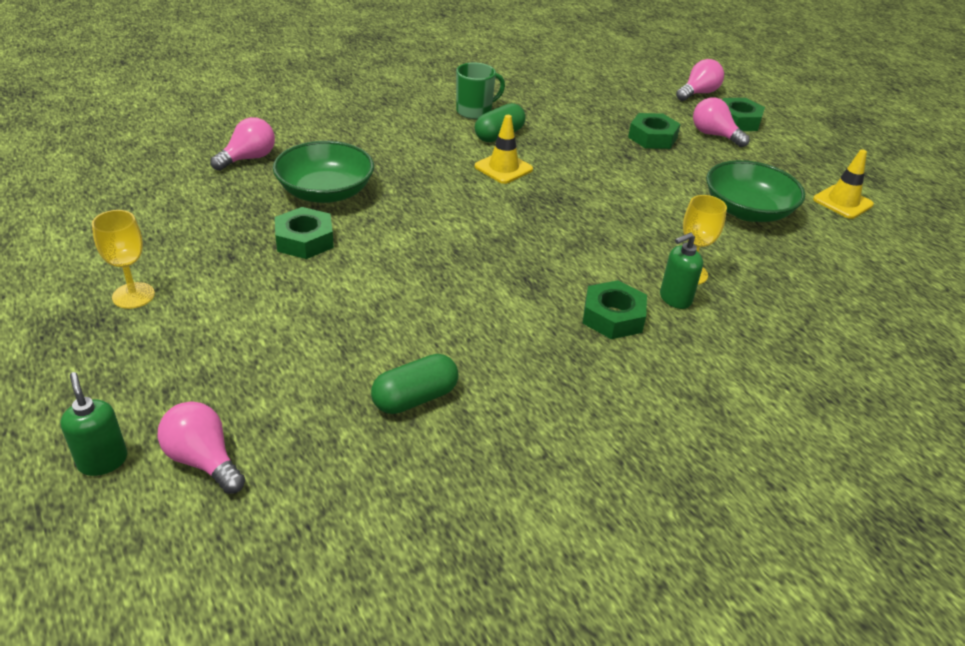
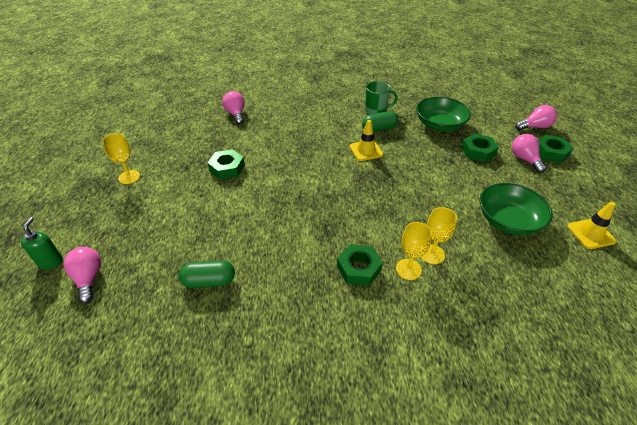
camera: 30 degrees right, 5 degrees up
(248, 158) = (236, 114): pink light bulb -> pink light bulb turned 90 degrees counterclockwise
(325, 192) = (258, 142): green bowl -> green bowl (439, 124)
(675, 299) = (408, 269): green soap dispenser -> yellow goblet

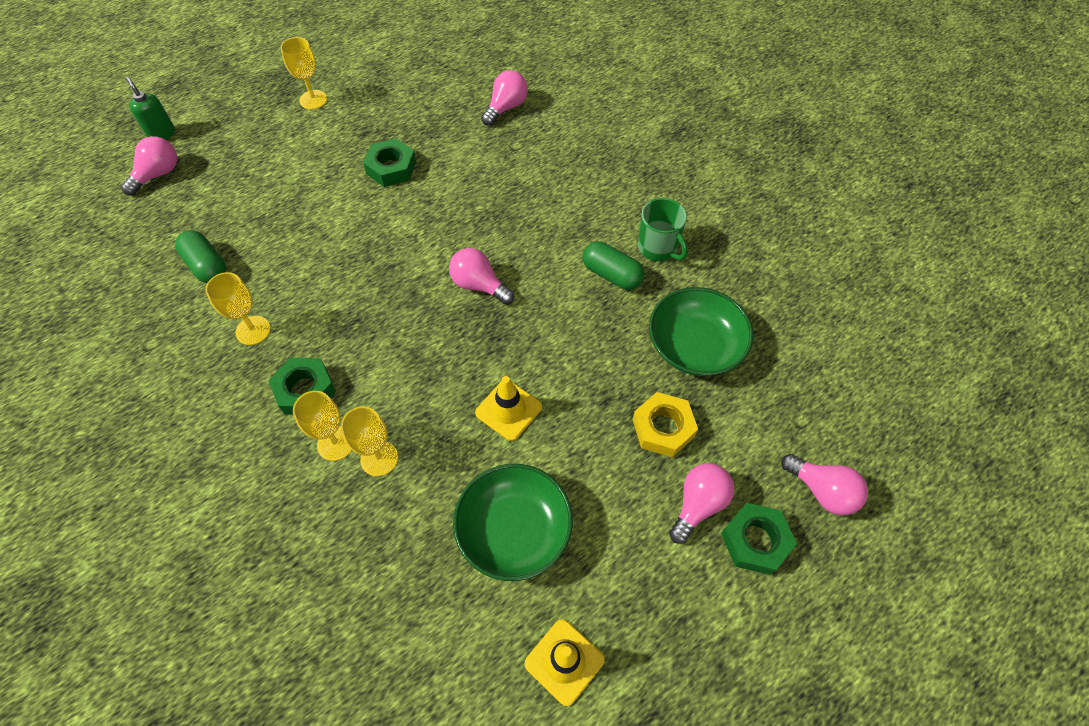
camera: 55 degrees right, 15 degrees up
(51, 262) = (162, 133): green soap dispenser -> green soap dispenser turned 90 degrees counterclockwise
(289, 277) = (253, 330): none -> yellow goblet
(345, 170) = (479, 285): none -> pink light bulb
(366, 150) = (543, 285): yellow traffic cone -> yellow traffic cone (508, 410)
(478, 151) = (663, 428): green nut -> yellow nut

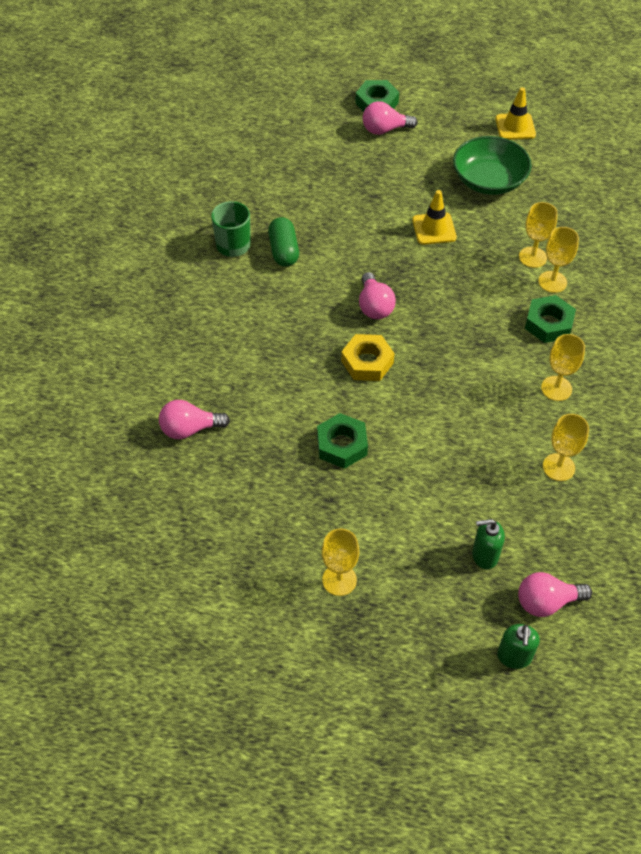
camera: 135 degrees left, 5 degrees down
(207, 266) = (558, 467): green capsule -> yellow goblet
(224, 172) = (484, 555): none -> green soap dispenser
(663, 428) = (360, 165): yellow nut -> yellow nut (367, 362)
(695, 346) = (290, 184): green bowl -> none
(822, 491) = (319, 96): pink light bulb -> none

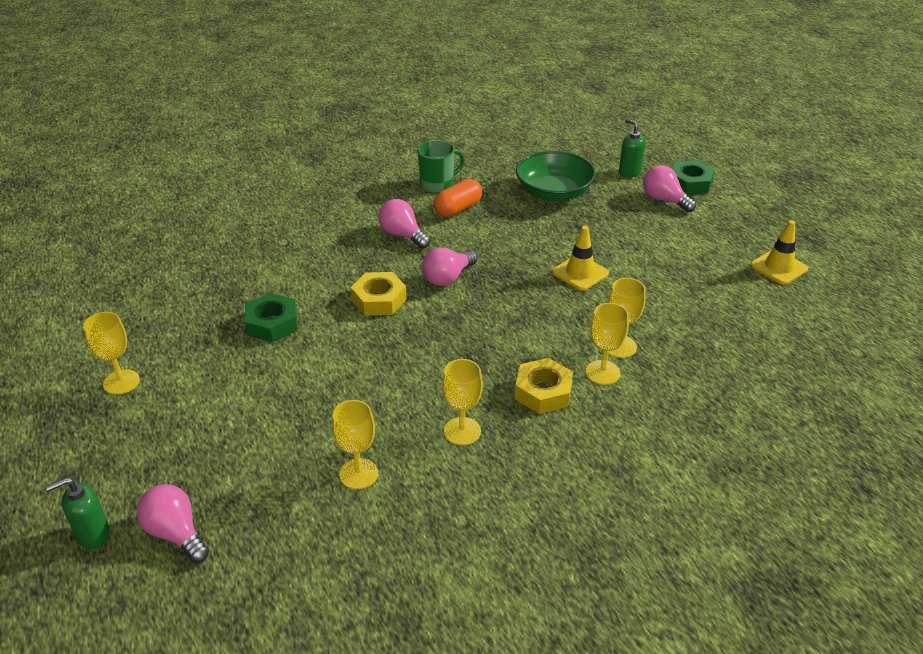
camera: 55 degrees right, 15 degrees down
(190, 429) = (226, 243): pink light bulb -> pink light bulb (402, 235)
(284, 251) = (458, 209): green capsule -> orange capsule
(484, 555) = (206, 463): green soap dispenser -> green soap dispenser (629, 172)
(489, 180) = (684, 280): green bowl -> green bowl (554, 192)
(548, 324) = (543, 392): green nut -> yellow nut

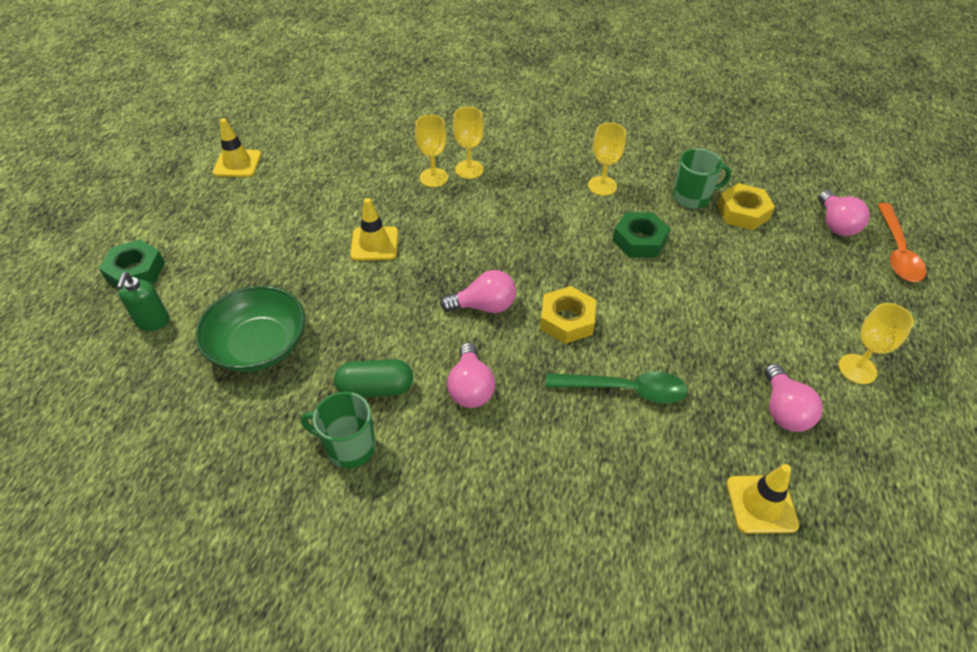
camera: 140 degrees left, 10 degrees up
(93, 534) = (897, 251): green soap dispenser -> orange spoon
(173, 269) = (761, 504): none -> yellow traffic cone
(272, 323) = (685, 353): green nut -> green nut (639, 240)
(300, 281) = (625, 390): none -> green spoon
(358, 474) = (692, 197): yellow goblet -> green mug
(458, 209) = (376, 388): orange capsule -> green capsule
(543, 392) = (522, 179): yellow nut -> yellow nut (743, 212)
(664, 200) = (190, 268): pink light bulb -> pink light bulb (783, 410)

